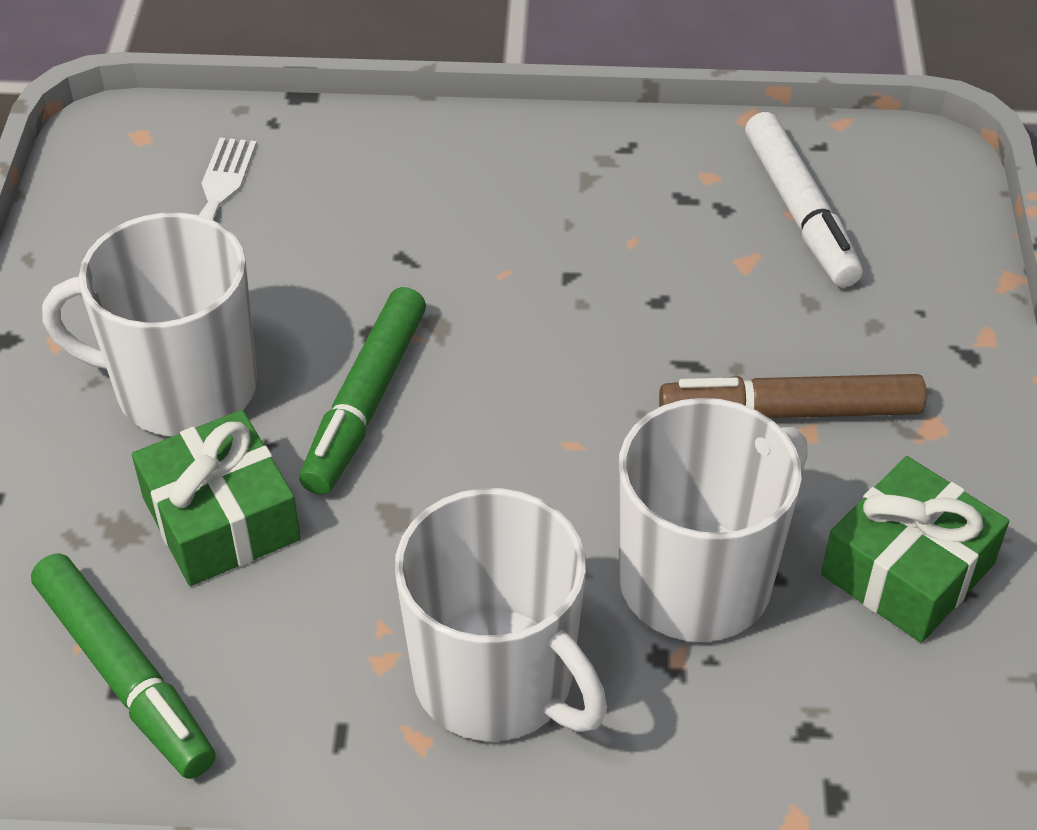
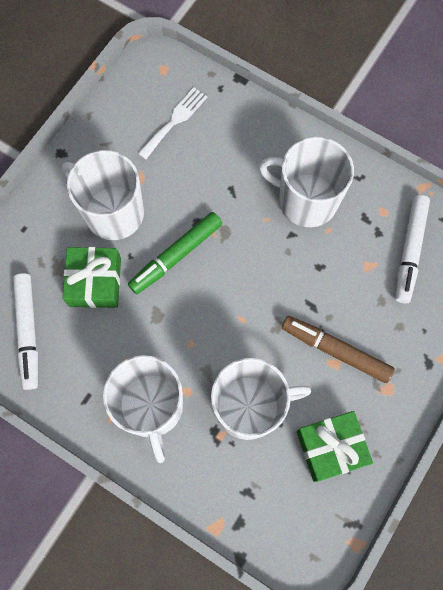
camera: 30 degrees right, 25 degrees up
(124, 674) = (28, 331): green marker -> white marker
(557, 216) = (306, 200): none -> white mug

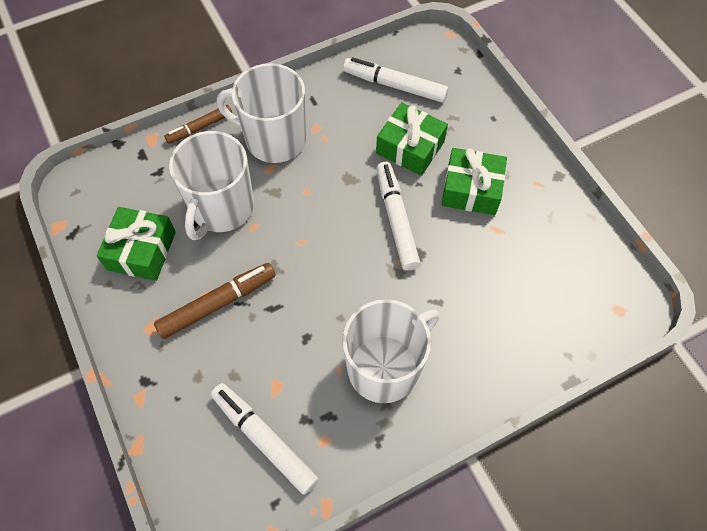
camera: 120 degrees right, 10 degrees down
(113, 212) = (471, 189): white mug -> green gift
(175, 121) = (547, 289): white fork -> none
(176, 255) = (396, 220): green marker -> white marker
(177, 487) = (200, 127): none -> brown marker

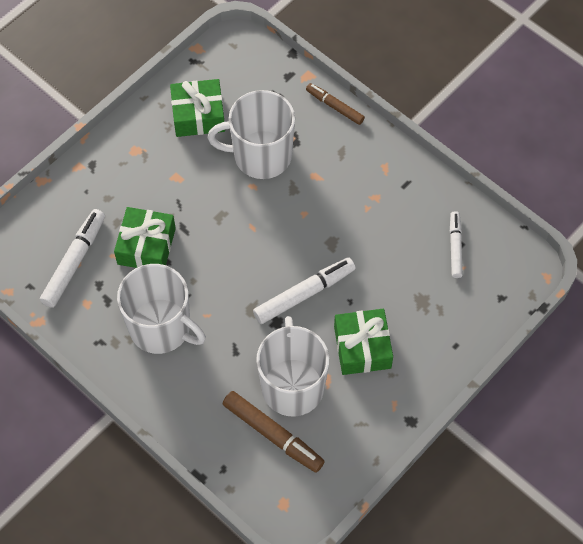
camera: 70 degrees right, 0 degrees up
(217, 304) = (172, 187): brown marker -> brown marker (272, 434)
(274, 139) = (348, 168): white mug -> white mug (292, 385)
(395, 86) = (455, 247): white marker -> white marker, size x0.64
(410, 147) = (387, 282): green gift -> green gift (146, 246)

